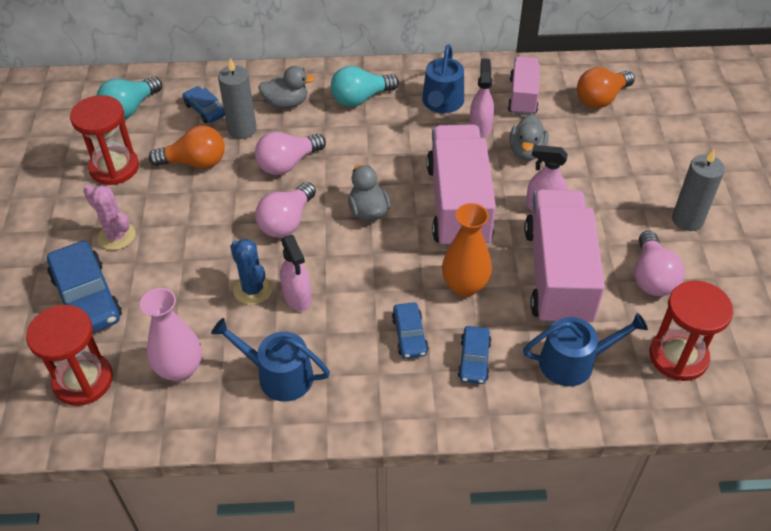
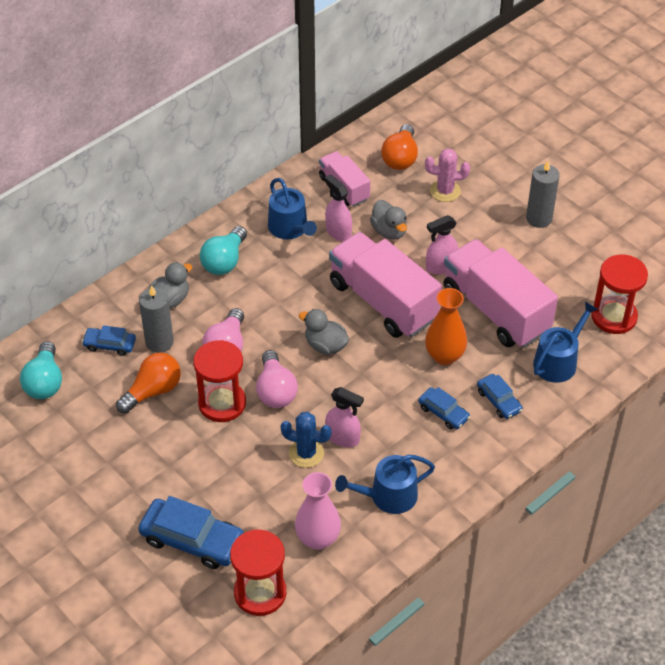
camera: 40 degrees left, 0 degrees up
(114, 168) = (92, 436): red hourglass -> red hourglass (222, 403)
(116, 236) = (160, 484): pink cactus -> pink cactus (445, 191)
(652, 277) = (553, 273): pink light bulb -> none

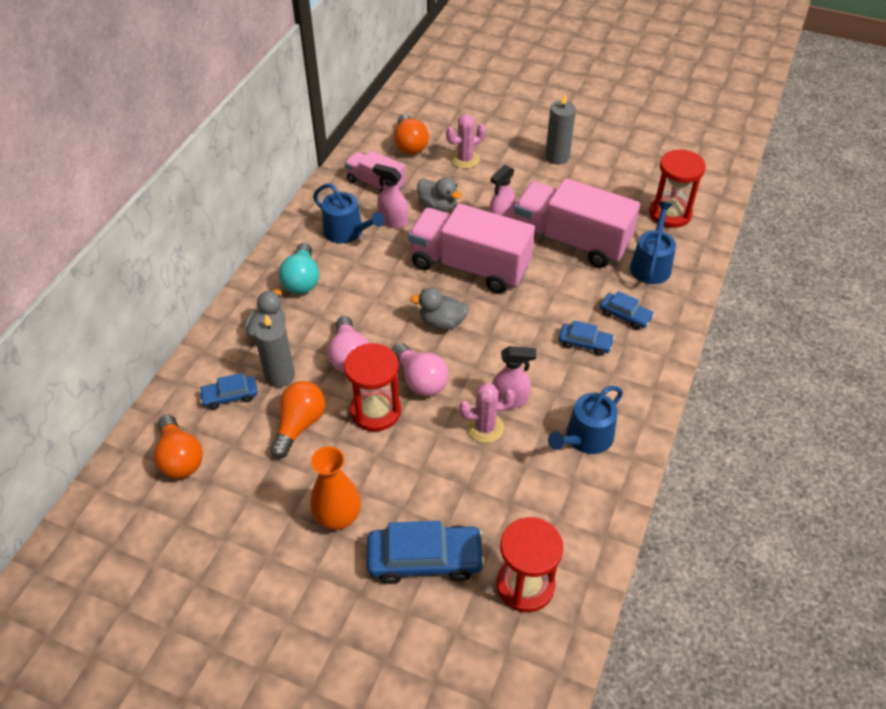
camera: 25 degrees left, 0 degrees up
(45, 382) = (180, 458): turquoise light bulb -> orange light bulb
(306, 453) = (485, 427): blue cactus -> pink cactus
(318, 538) = (547, 505): pink vase -> none
(444, 356) = (553, 294): orange vase -> orange vase (338, 517)

